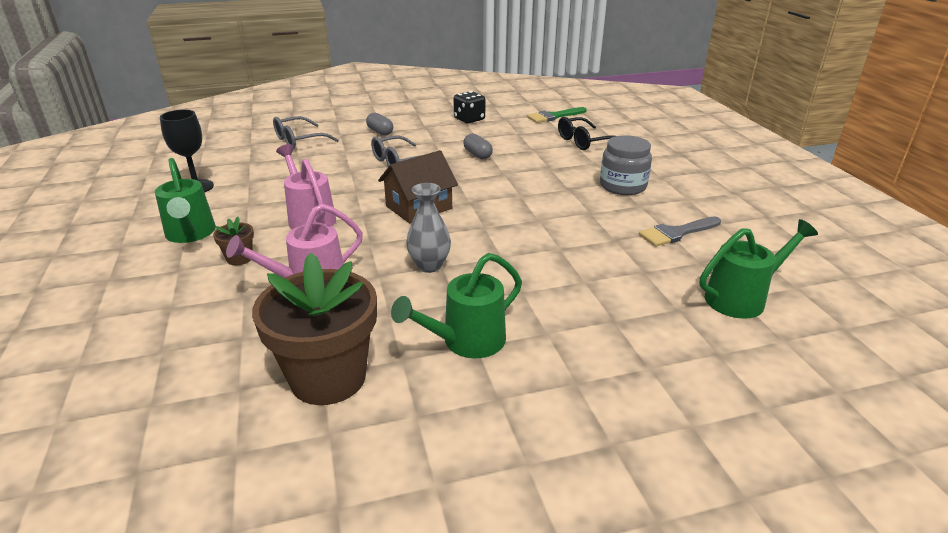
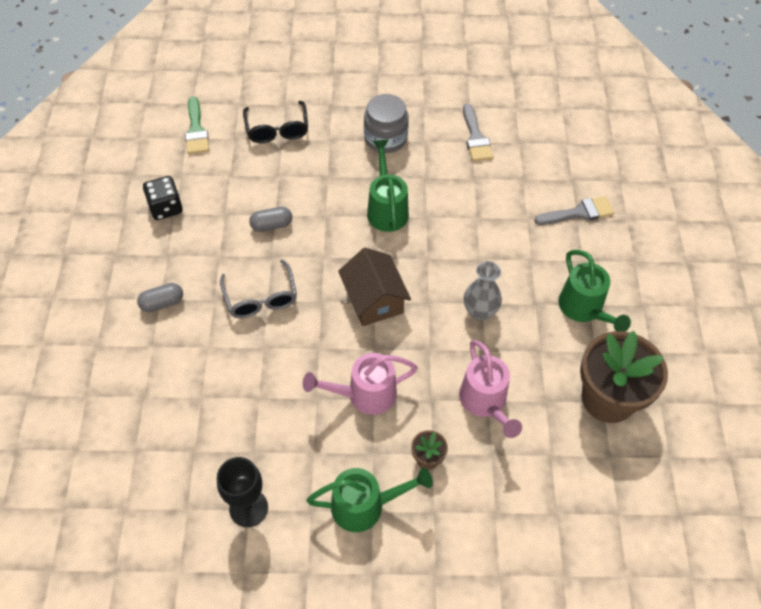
camera: 75 degrees left, 25 degrees up
(299, 140) = (148, 393): grey glasses -> none
(625, 321) = (579, 212): none -> grey brush
(742, 298) = (568, 141): green watering can -> green watering can (386, 208)

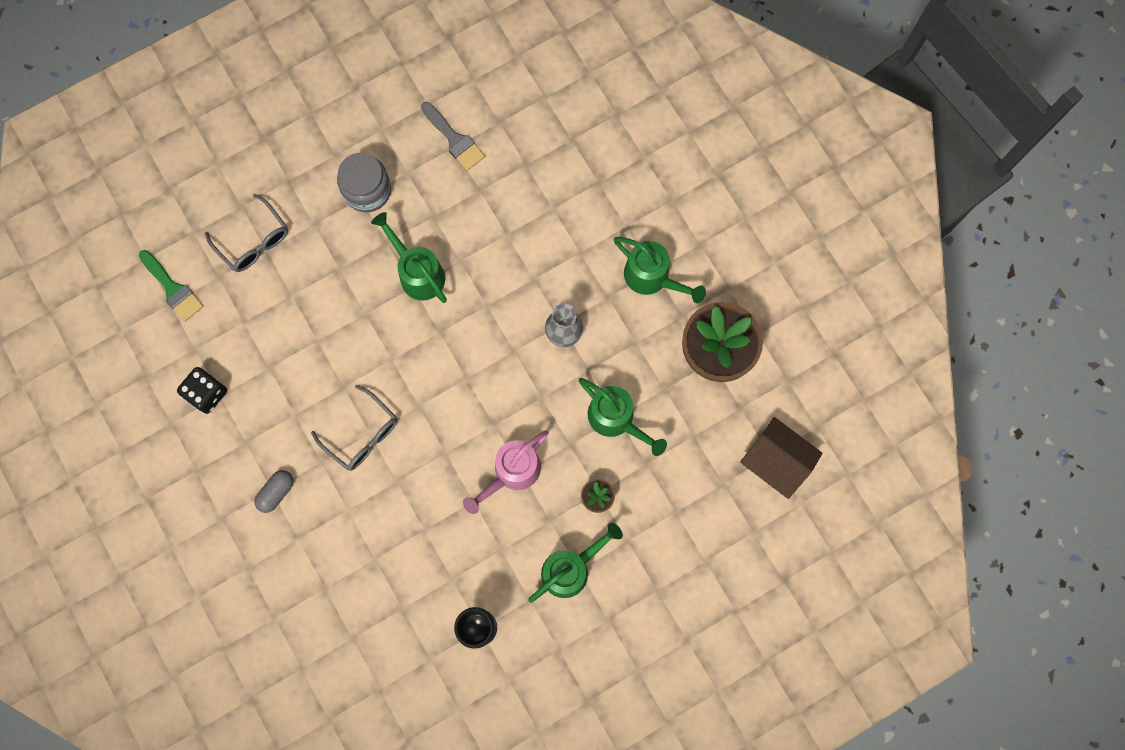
camera: 30 degrees left, 20 degrees up
(271, 225) = (321, 353): grey capsule -> none
(277, 130) = (254, 241): black glasses -> grey glasses
(374, 300) = (464, 376): brown house -> brown house (776, 461)
(485, 403) = (616, 420): pink watering can -> green watering can
(579, 212) = (597, 174): grey brush -> none

